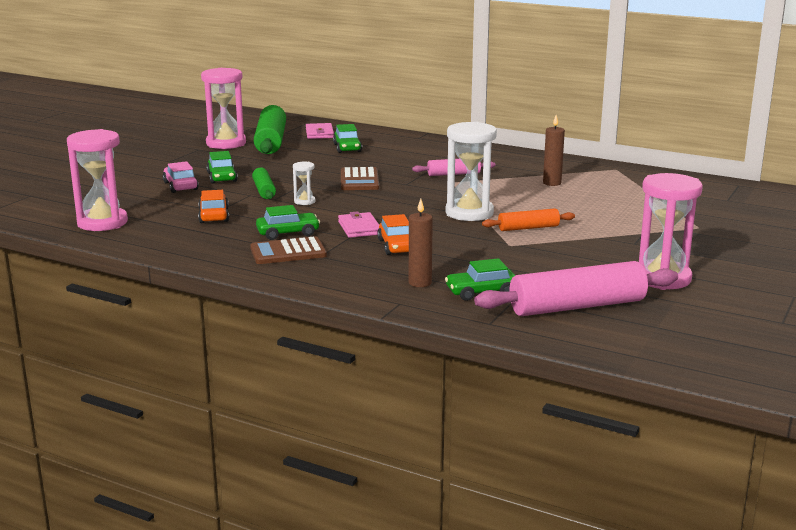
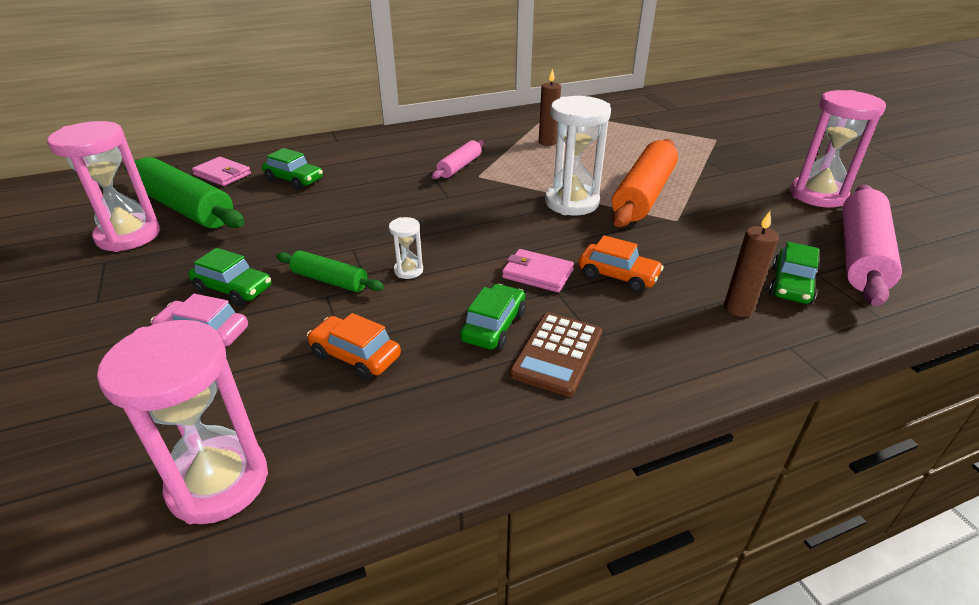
camera: 50 degrees left, 15 degrees up
(359, 180) = (397, 214): brown calculator -> none
(528, 228) = (643, 195): orange rolling pin -> orange rolling pin, size x1.88

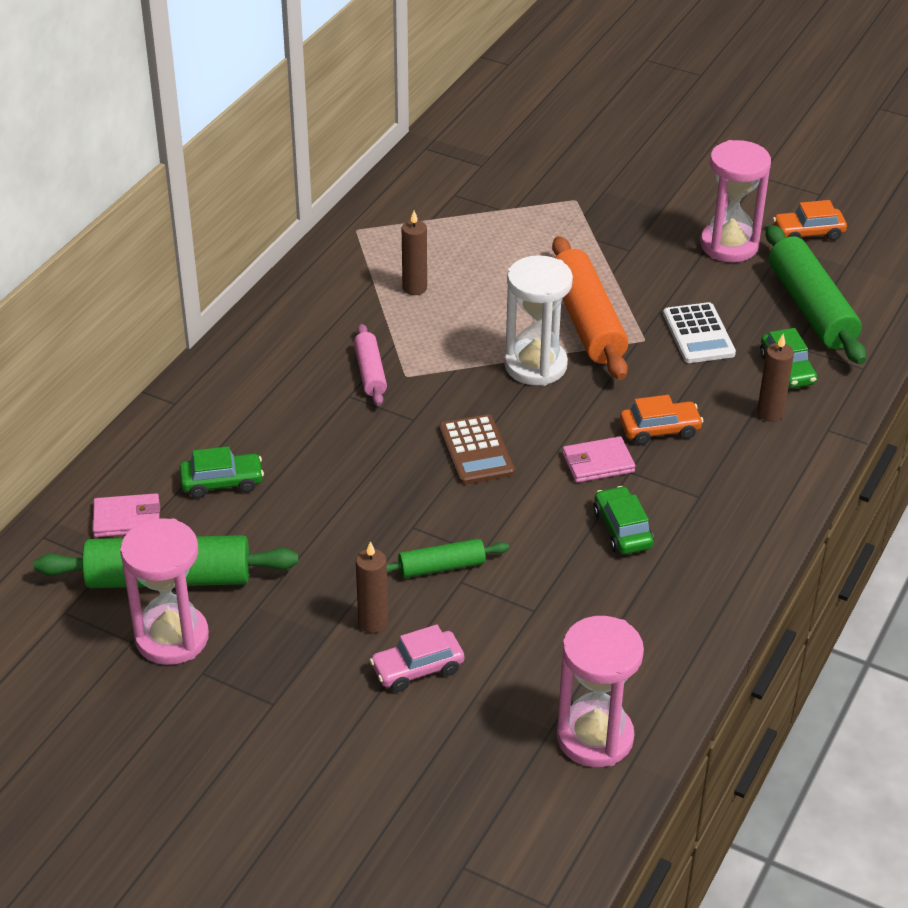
camera: 40 degrees left, 5 degrees up
(233, 289) = (373, 622): green car -> brown candle
(355, 356) = (557, 612): orange car -> orange car (808, 233)
(408, 270) = (492, 520): white hourglass -> none
(557, 354) = (690, 525): brown calculator -> brown calculator (476, 451)
(728, 233) = (698, 334): none -> white calculator
(860, 255) = (811, 308): pink rolling pin -> green rolling pin

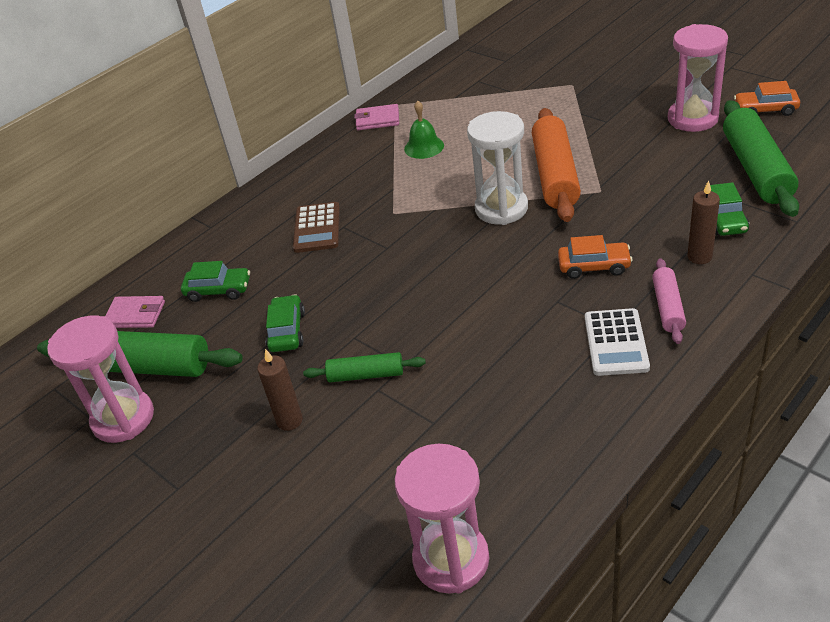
camera: 20 degrees right, 0 degrees up
(370, 372) = (366, 209): pink rolling pin -> pink rolling pin (667, 307)
(414, 288) = (424, 147): brown candle -> green bell
(417, 668) = (311, 468): pink car -> none
(476, 451) = (429, 276): brown calculator -> brown calculator (317, 228)
(598, 463) = (531, 292): pink wallet -> pink wallet (377, 120)
(622, 529) = (536, 353): green car -> green car (287, 331)
(698, 334) = (649, 188): white calculator -> white calculator (615, 342)

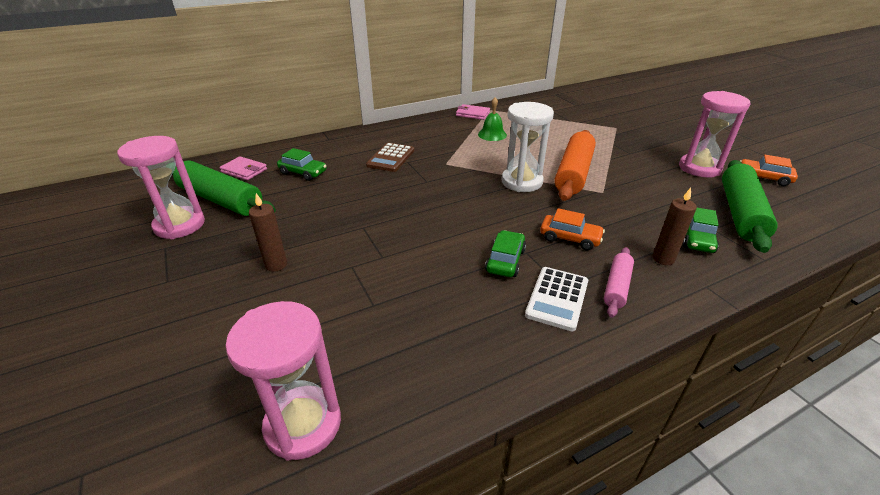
camera: 15 degrees right, 5 degrees down
(287, 331) = (323, 209): green car -> green car (505, 260)
(366, 375) = (351, 253): green rolling pin -> none

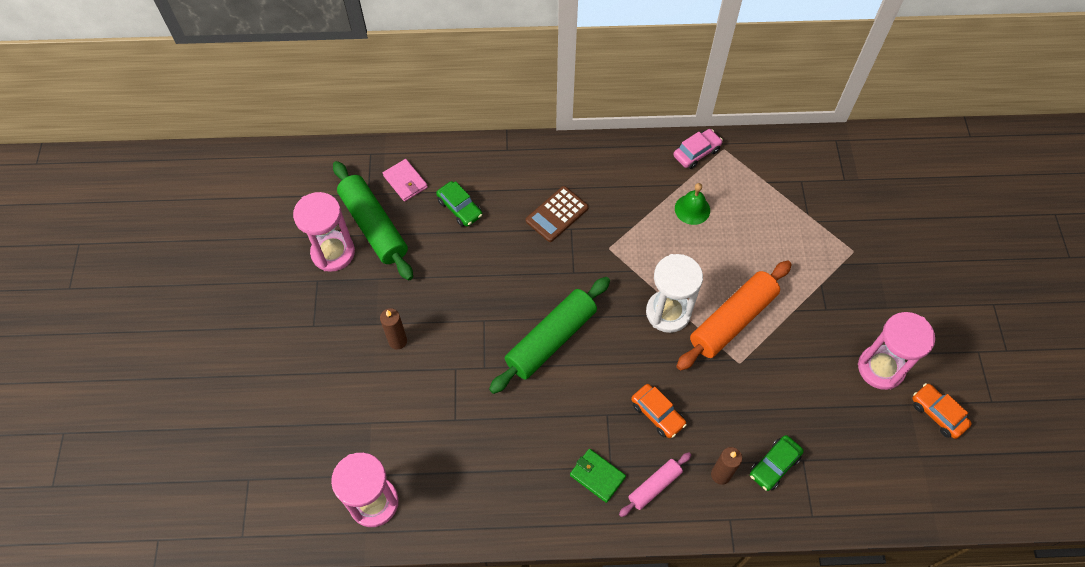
camera: 25 degrees right, 25 degrees up
(472, 114) = (696, 153): pink wallet -> pink car
(505, 260) = (583, 416): green car -> none
(557, 298) = (597, 476): white calculator -> green wallet
(740, 213) = (852, 452): green rolling pin -> green rolling pin (551, 339)

